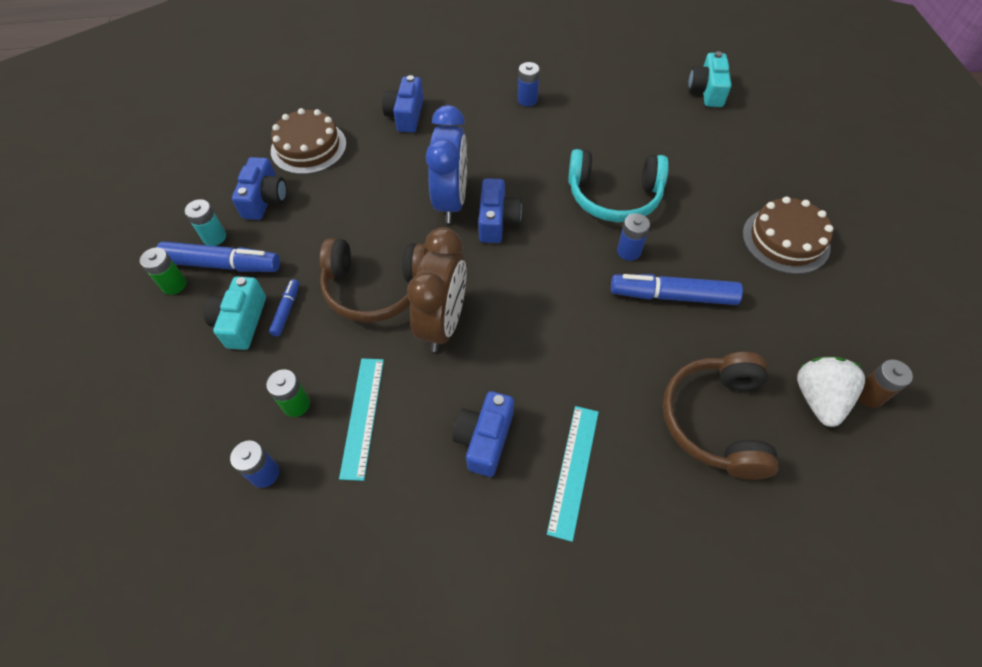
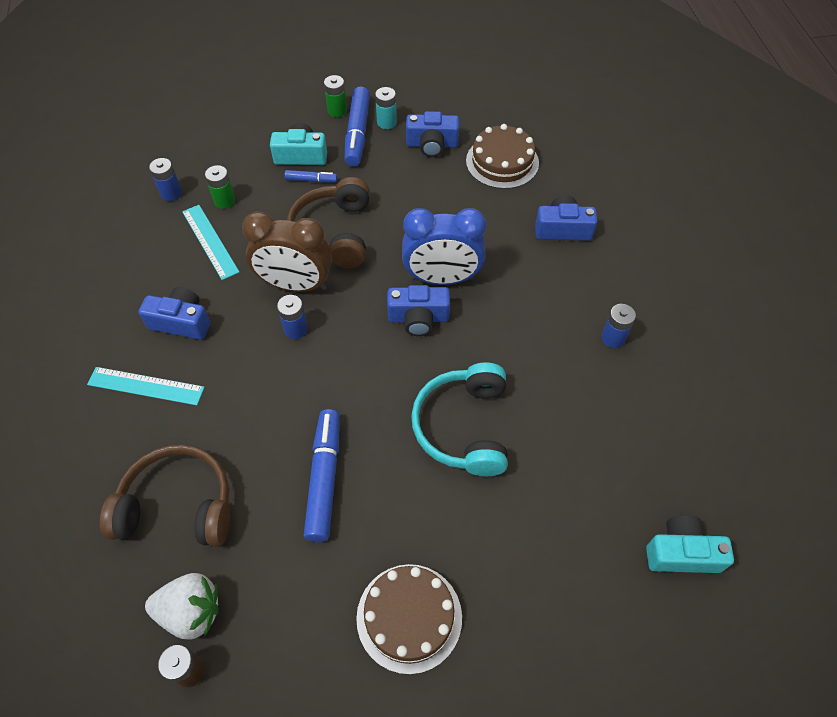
camera: 85 degrees right, 0 degrees up
(362, 416) = (210, 241): turquoise ruler -> turquoise ruler turned 60 degrees clockwise
(629, 251) = (383, 438): blue battery -> blue battery (295, 329)

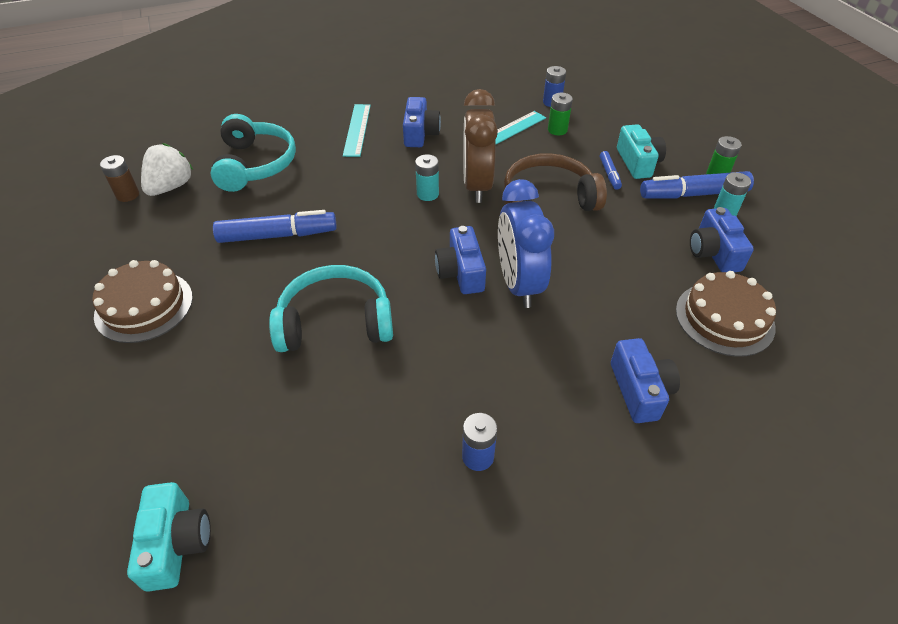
camera: 80 degrees right, 10 degrees down
(178, 506) = (255, 164): brown headphones -> turquoise headphones
(191, 612) = (171, 187): white strawberry -> white strawberry turned 150 degrees counterclockwise
(295, 329) = (427, 194): blue battery -> turquoise battery

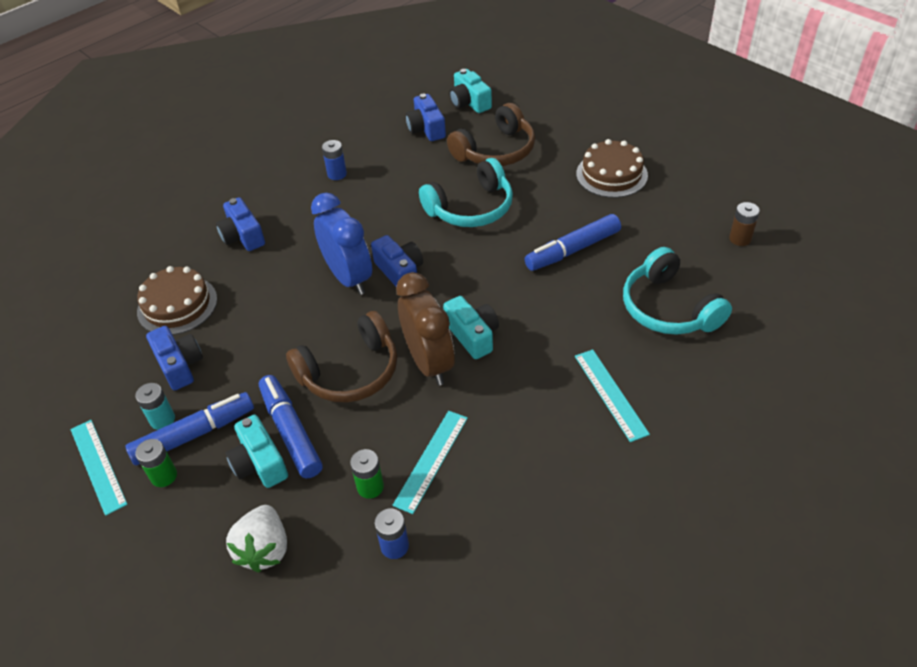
camera: 160 degrees right, 0 degrees up
(171, 187) = (714, 258): white strawberry -> white strawberry (264, 549)
(232, 404) = (496, 151): none -> brown headphones
(420, 133) = (534, 415): blue camera -> blue camera (426, 128)
(427, 194) = (473, 335): turquoise battery -> turquoise camera
(609, 174) = (291, 431): blue marker -> blue marker, size x1.99
(777, 196) = (98, 466): none -> turquoise ruler

